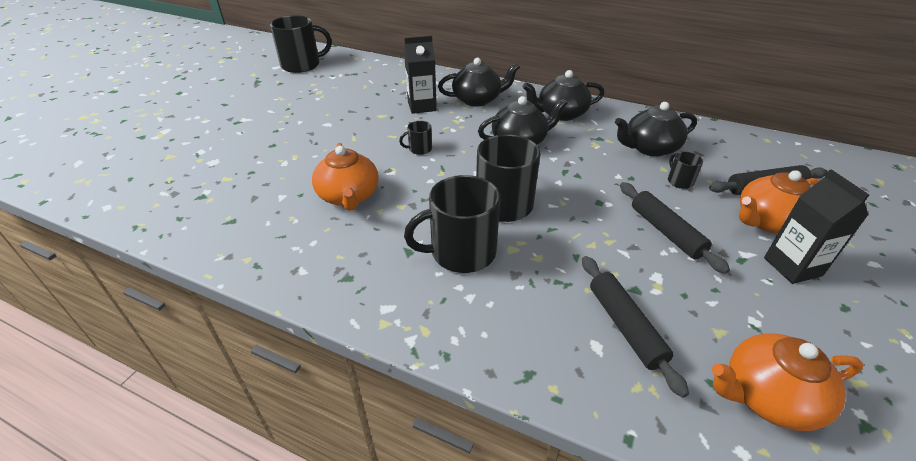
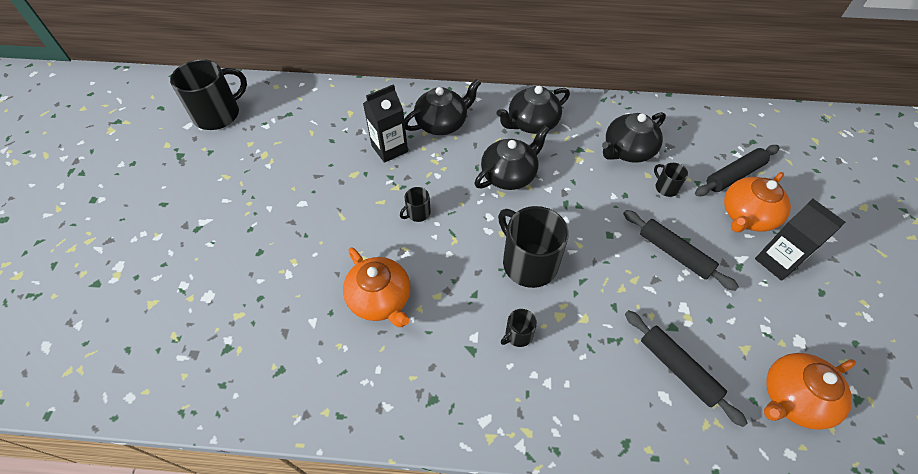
camera: 20 degrees left, 15 degrees up
(461, 252) = (518, 335): black mug -> black mug, size x0.46

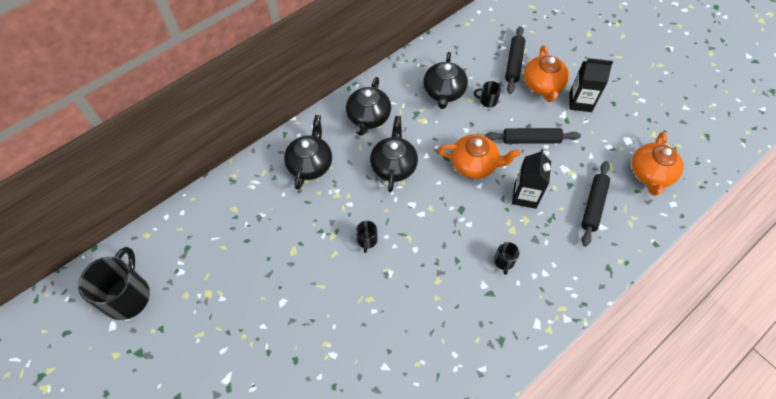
camera: 45 degrees left, 5 degrees up
(380, 299) = (408, 314): orange teapot -> orange teapot (474, 164)
(389, 149) = (296, 212): black carton -> black carton (525, 196)
(528, 262) = (464, 213): black mug -> none
(678, 369) = (593, 206): black rolling pin -> black rolling pin turned 75 degrees counterclockwise

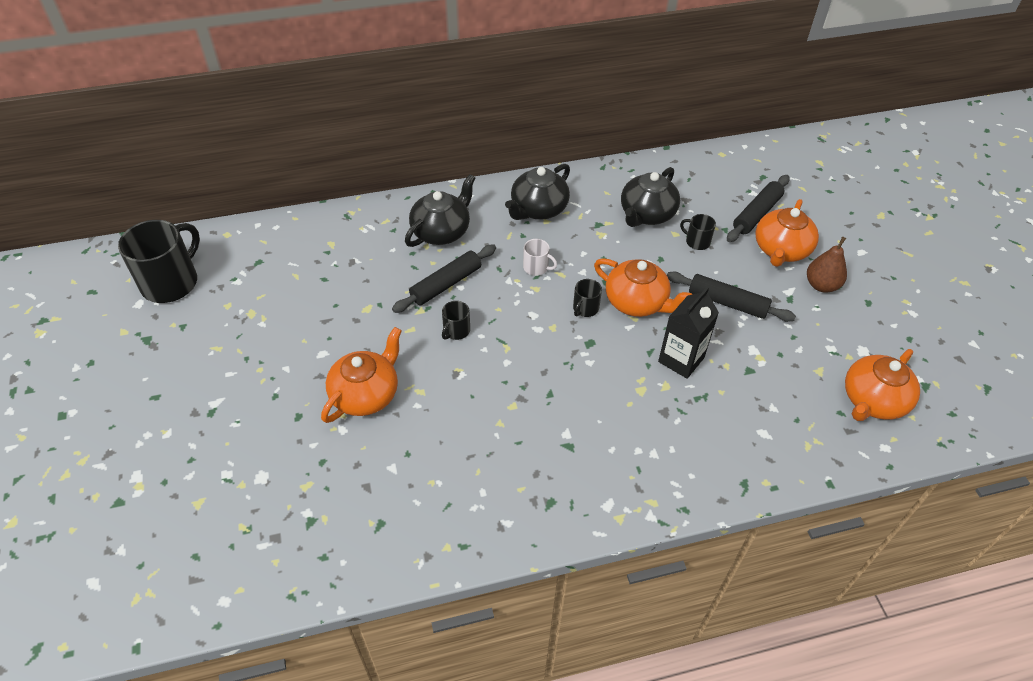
camera: 25 degrees right, 10 degrees down
(333, 319) = (366, 394): none -> orange teapot
(393, 165) = (536, 267): black teapot -> white mug
(504, 261) = (608, 419): black mug -> black mug (585, 308)
(580, 102) = (821, 285): black carton -> brown pear
(593, 206) = (767, 405): black rolling pin -> black rolling pin (446, 284)

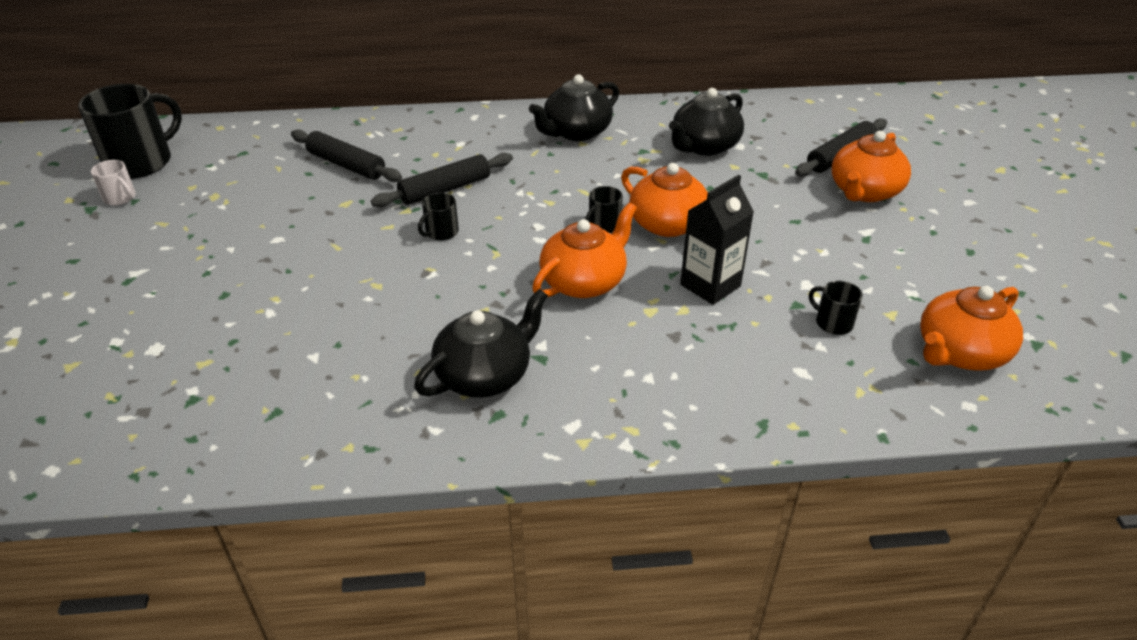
camera: 10 degrees right, 10 degrees down
(366, 394) = (312, 281): orange teapot -> orange teapot (584, 281)
(441, 231) = (457, 143): black teapot -> black teapot (485, 375)
(536, 267) = (557, 183): white mug -> white mug (120, 198)
(697, 241) = (759, 175): black mug -> black mug (833, 323)
(727, 302) = (784, 235): black rolling pin -> black rolling pin (346, 165)
(821, 285) = (910, 229): brown pear -> none

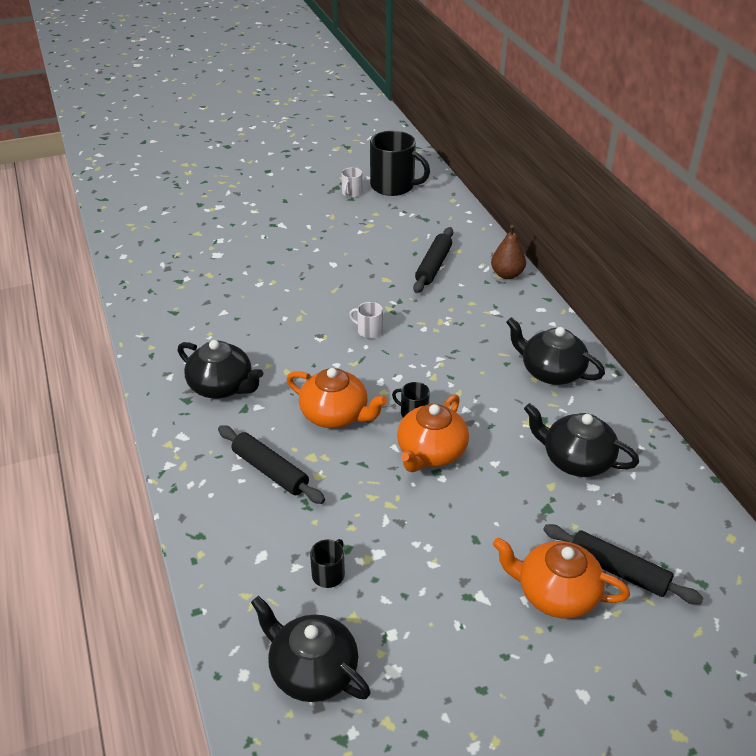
camera: 75 degrees right, 0 degrees up
(400, 123) = (507, 274): none -> brown pear
(441, 232) = (369, 331): black mug -> white mug
(445, 189) = (425, 319): black rolling pin -> black rolling pin (270, 471)
(710, 285) = (354, 488): black carton -> none
(960, 352) = (312, 670): orange teapot -> black teapot

